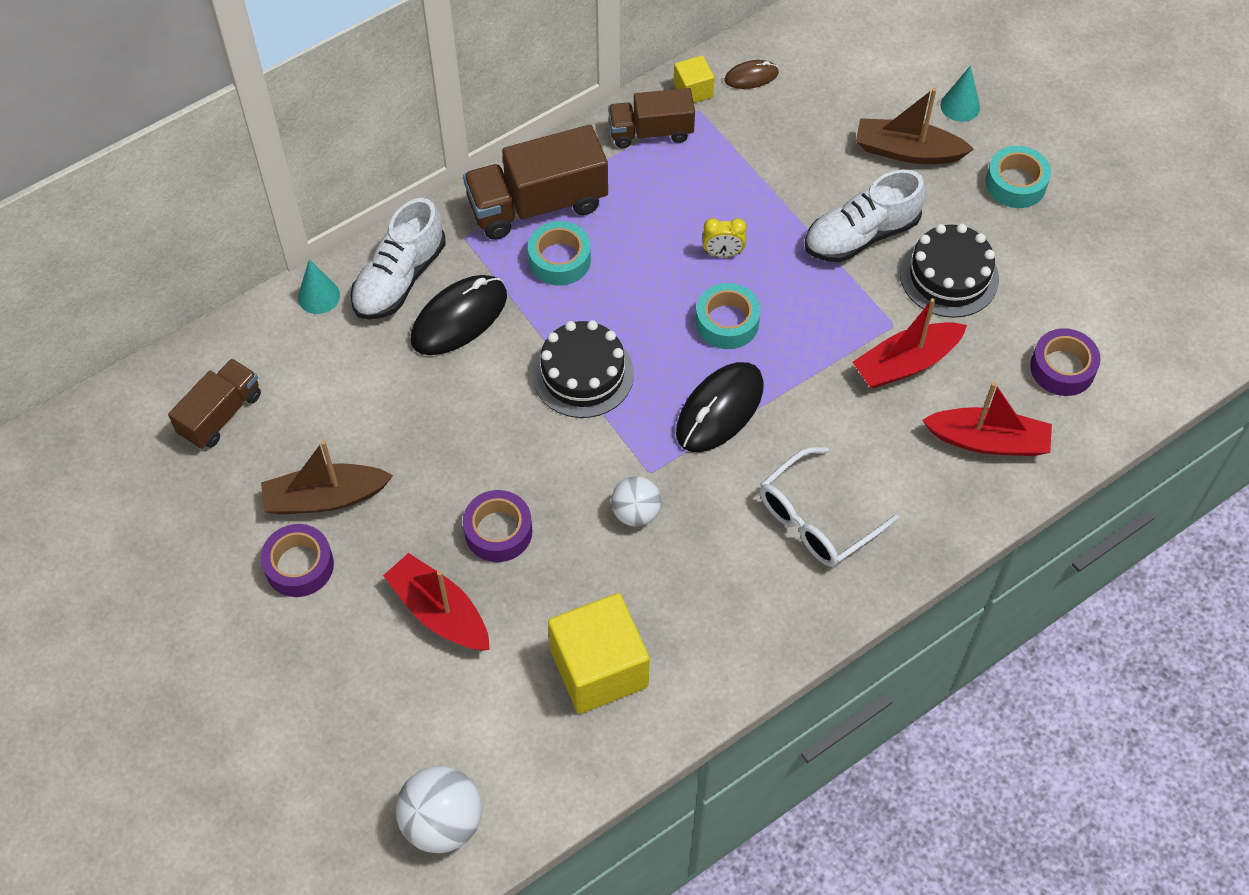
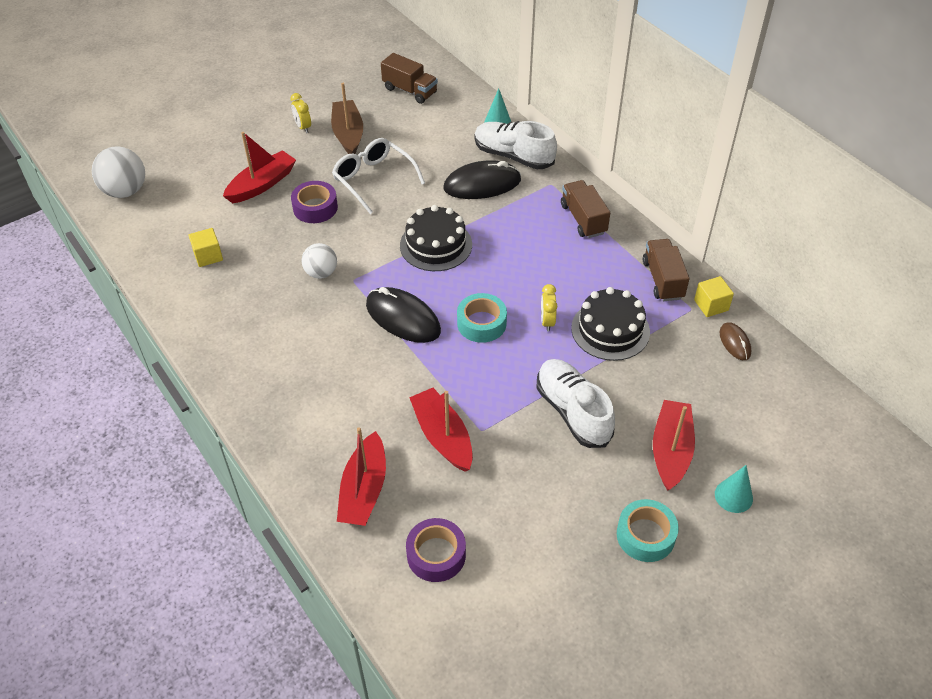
camera: 90 degrees right, 10 degrees down
(299, 565) = (303, 127): purple tape -> yellow clock
(459, 318) = (482, 184): black mouse -> black mouse turned 60 degrees counterclockwise
(537, 204) = (583, 219): brown truck -> brown truck, size x0.63
(559, 259) = (534, 231): turquoise tape -> none
(599, 668) = (208, 256): yellow cube -> yellow cube, size x0.49
(817, 518) = (304, 373): white glasses -> white glasses (374, 180)
(907, 151) = (671, 450): brown boat -> red boat
(949, 276) = (533, 473): black cake -> black cake (610, 330)

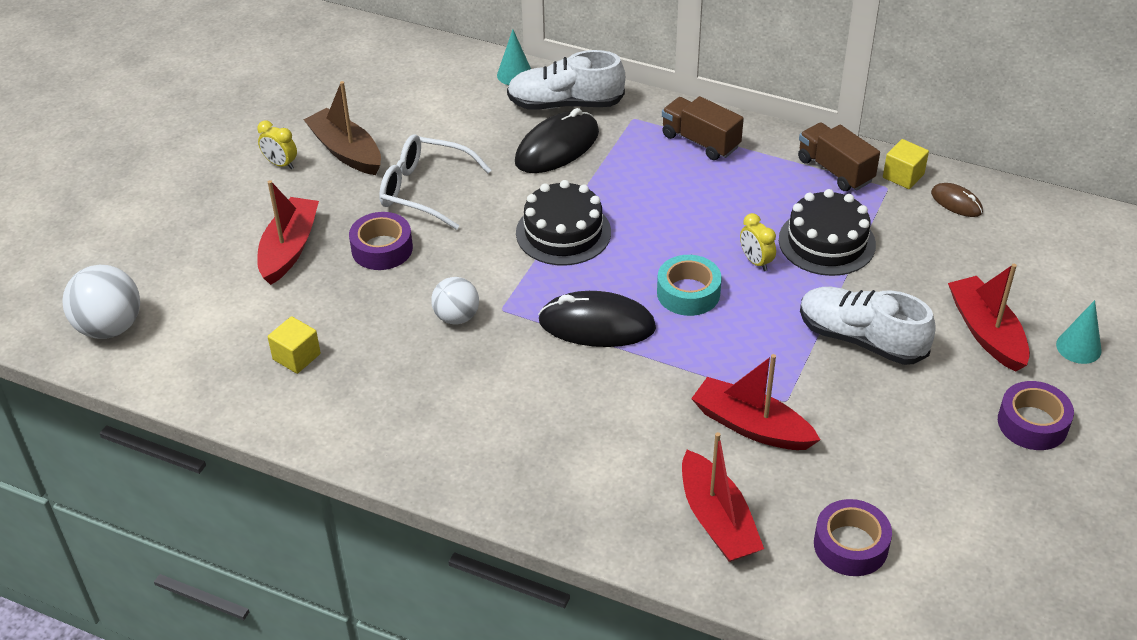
camera: 30 degrees left, 5 degrees down
(410, 91) = (377, 75): brown truck -> none
(645, 535) = (1032, 423): turquoise tape -> purple tape

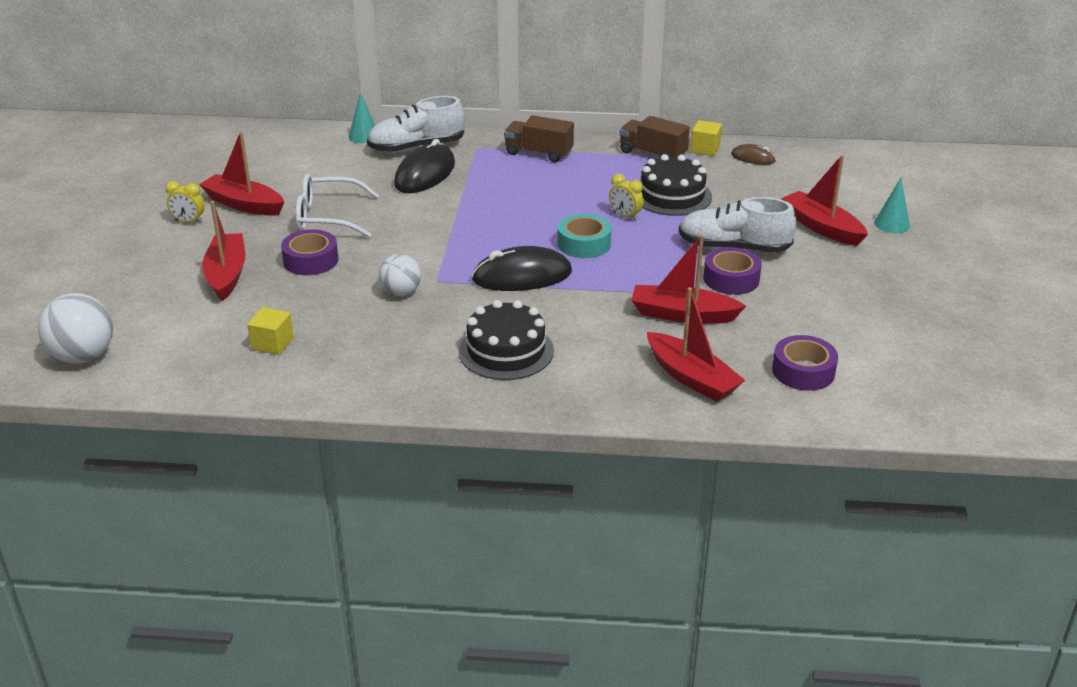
camera: 20 degrees left, 10 degrees down
(346, 151) = (244, 204): brown boat -> red boat
(563, 232) = (460, 224): black cake -> black cake (506, 351)
(1032, 423) = (888, 273): purple tape -> purple tape (731, 279)

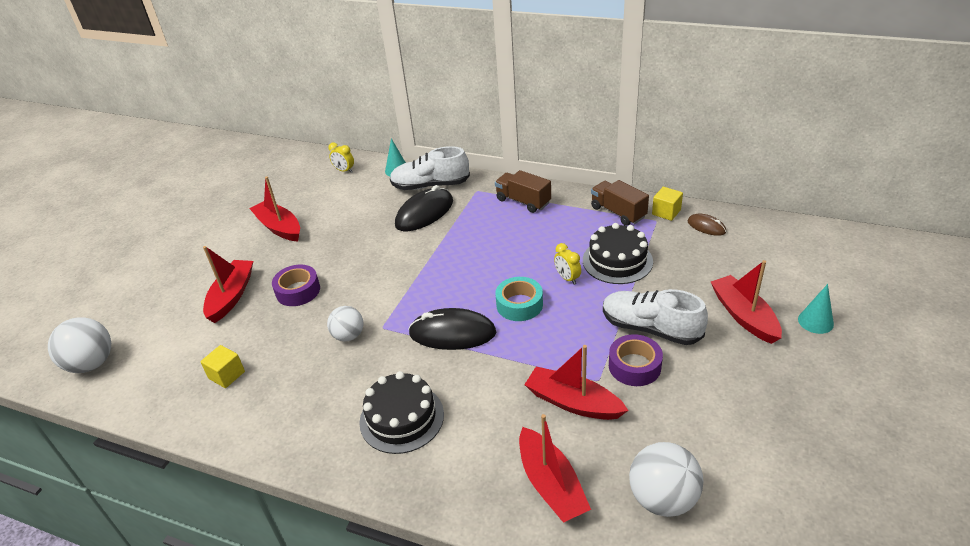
camera: 20 degrees right, 5 degrees up
(188, 221) = (233, 239): yellow clock -> yellow clock (344, 170)
(328, 217) = (332, 248): white glasses -> none
(803, 371) = (662, 498): purple tape -> white ball

